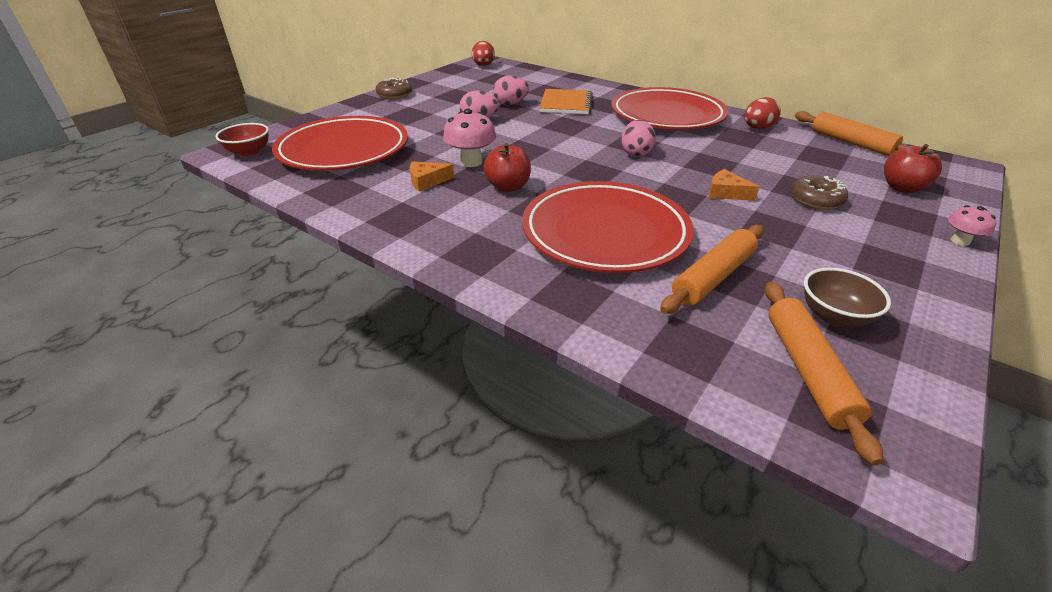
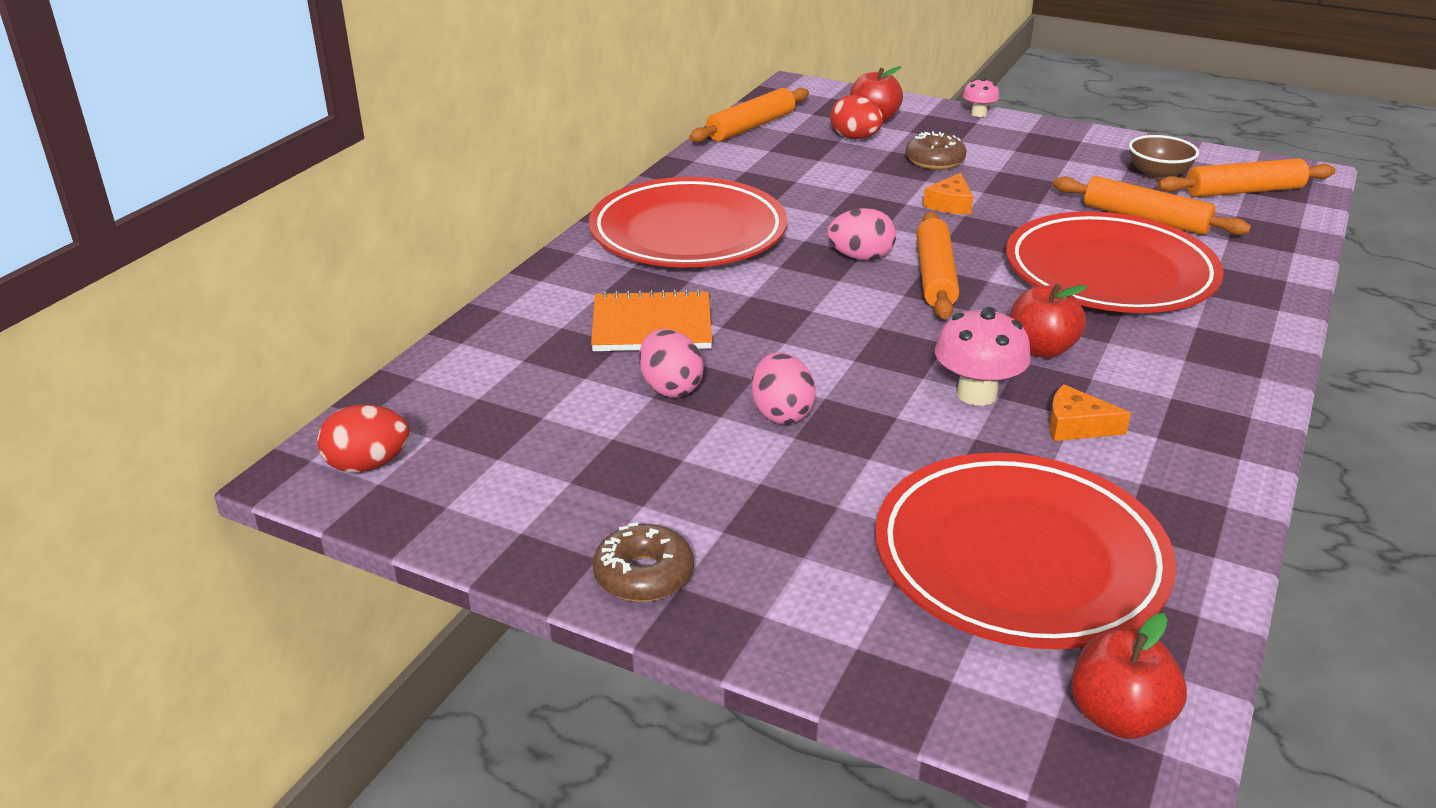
camera: 100 degrees left, 5 degrees down
(249, 152) = (1119, 716): red bowl -> red apple
(427, 181) = (1076, 426): orange cheese -> orange cheese turned 135 degrees clockwise
(608, 171) = (935, 276): none -> orange rolling pin
(757, 128) = (721, 174): red egg -> red egg (855, 138)

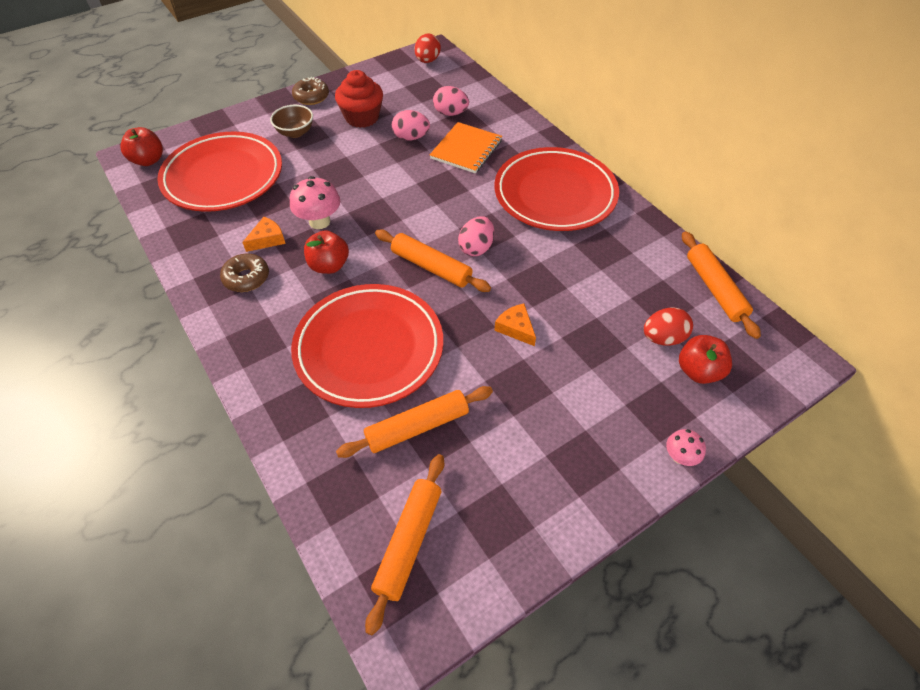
camera: 120 degrees right, 20 degrees up
(659, 468) = (362, 117): none -> red cupcake
(781, 413) = (364, 159): pink egg -> pink egg (450, 113)
(934, 161) = (593, 362): brown donut -> brown donut (246, 278)
(1158, 175) = (478, 500): brown bowl -> brown bowl (295, 132)

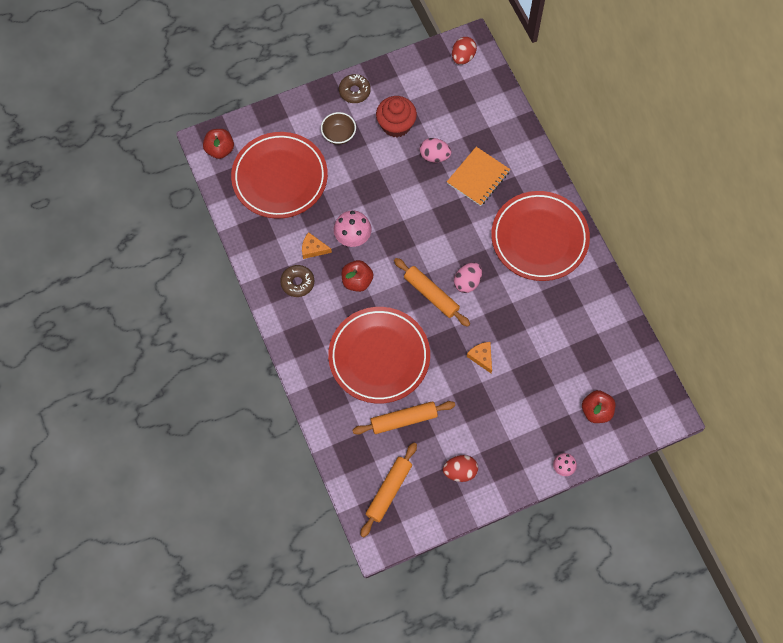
camera: 10 degrees right, 15 degrees up
(267, 239) = (313, 249): orange cheese -> orange cheese turned 135 degrees counterclockwise
(450, 113) = (472, 131): pink egg -> none
(663, 338) = (581, 382): red egg -> red egg (460, 471)
(715, 289) = (632, 348): orange rolling pin -> none

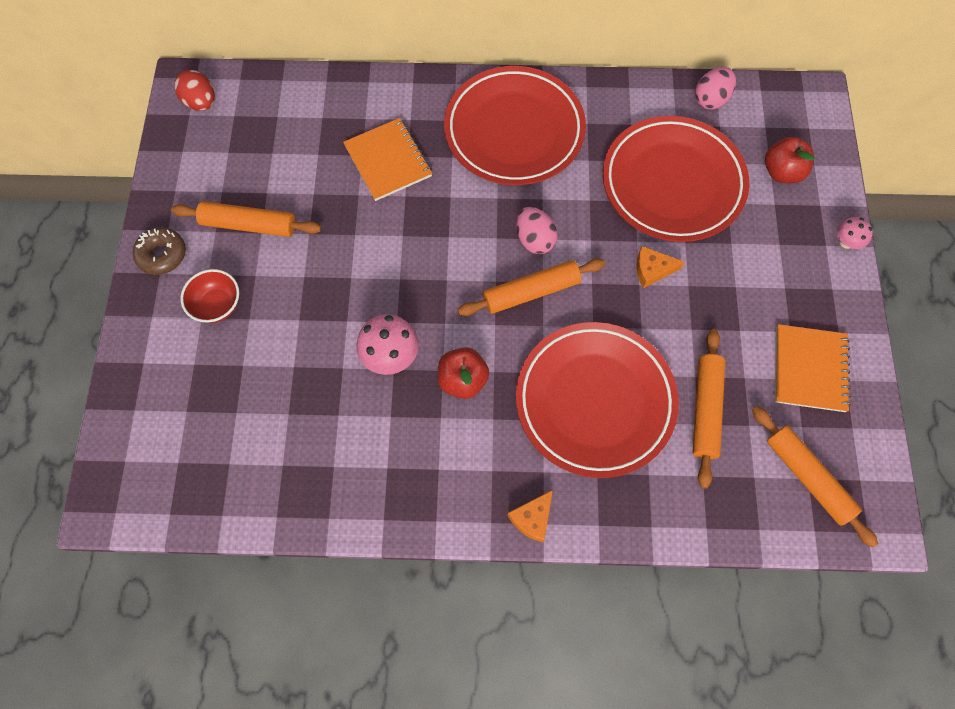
camera: 65 degrees left, 0 degrees up
(220, 149) = (132, 489): red apple -> none
(280, 178) = (236, 418): red plate -> red plate (673, 183)
(297, 283) = (423, 466): brown donut -> none
(313, 249) = (379, 419): orange cheese -> orange cheese (532, 518)
(339, 135) = (217, 305): brown bowl -> red bowl
(396, 125) = (249, 225): red cupcake -> orange rolling pin
(434, 156) = (325, 198): pink egg -> pink egg (711, 99)
(460, 471) = (810, 369): red egg -> orange notebook

